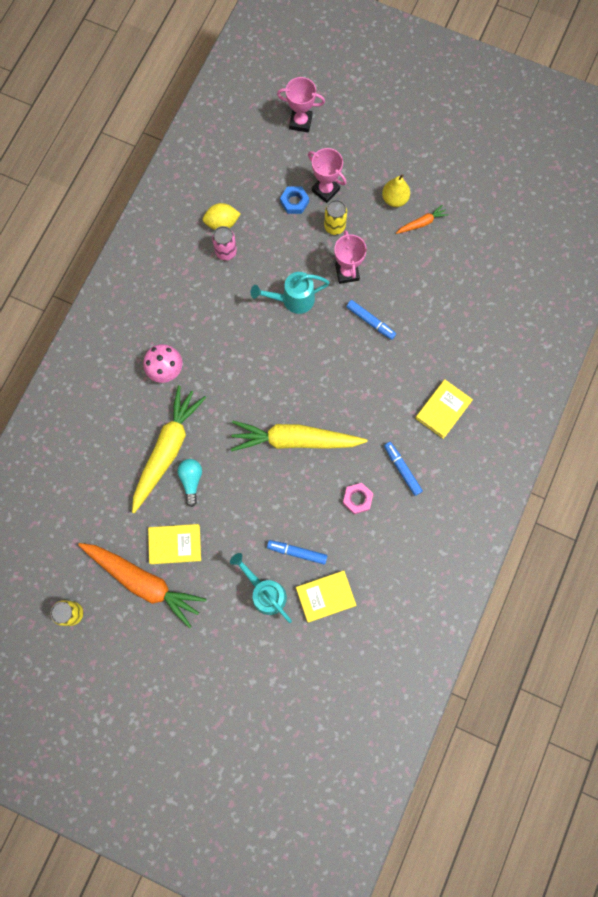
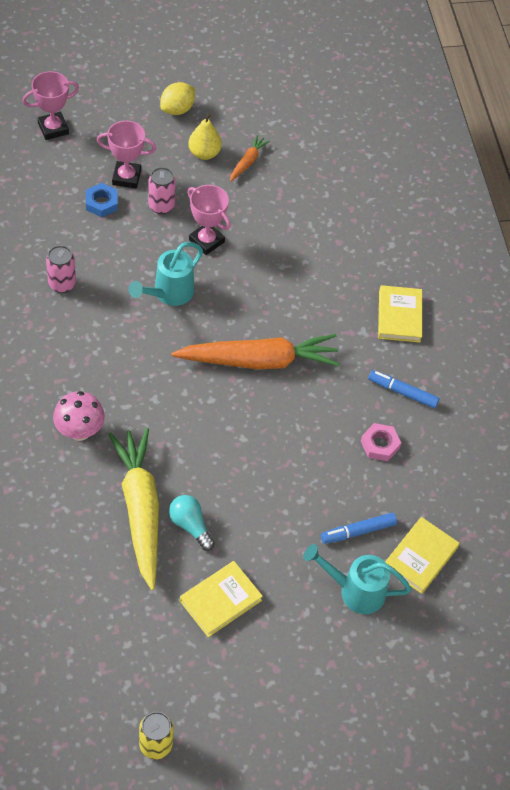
camera: 40 degrees left, 20 degrees down
(143, 582) = (214, 661): orange carrot -> orange carrot (259, 361)
(222, 223) = (37, 259): yellow lemon -> yellow lemon (177, 109)
(295, 440) = (272, 424): yellow carrot -> none
(334, 226) = (161, 206): yellow can -> pink can
(370, 321) = (265, 273): blue marker -> none

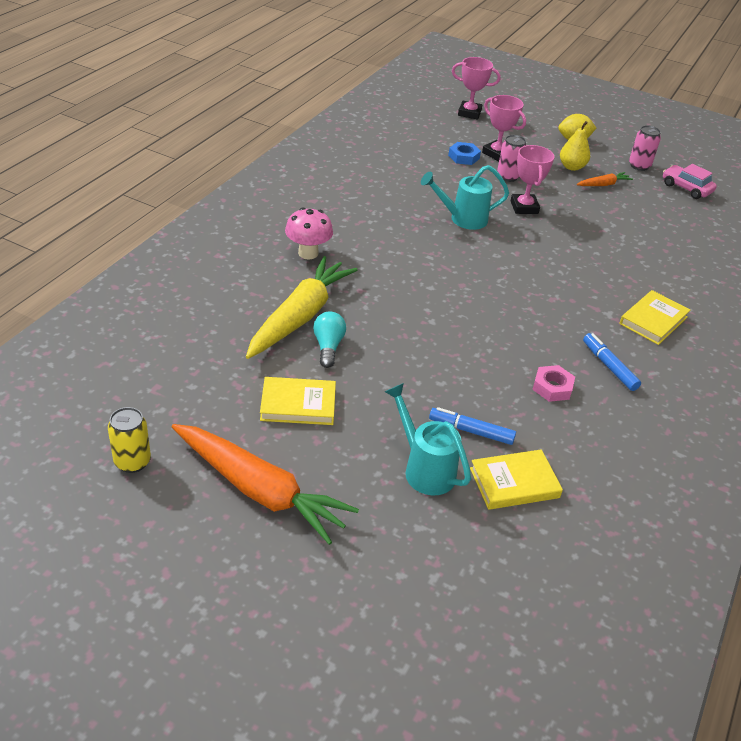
camera: 40 degrees right, 15 degrees down
(62, 284) = (387, 180): pink can -> pink can (639, 166)
(259, 361) = (496, 286): orange carrot -> orange carrot (259, 490)
(316, 120) = (686, 188): none -> pink car

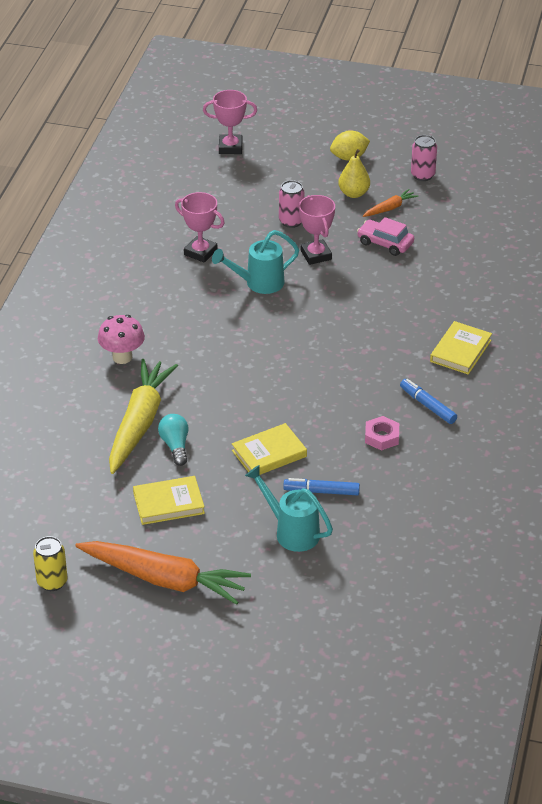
camera: 10 degrees left, 0 degrees up
(463, 157) = (240, 207): blue nut -> none
(497, 153) = (273, 195): pink trophy -> pink trophy (200, 252)
(514, 483) = (367, 526): yellow book -> yellow book (269, 454)
(686, 188) = (474, 192): pink car -> pink car (385, 243)

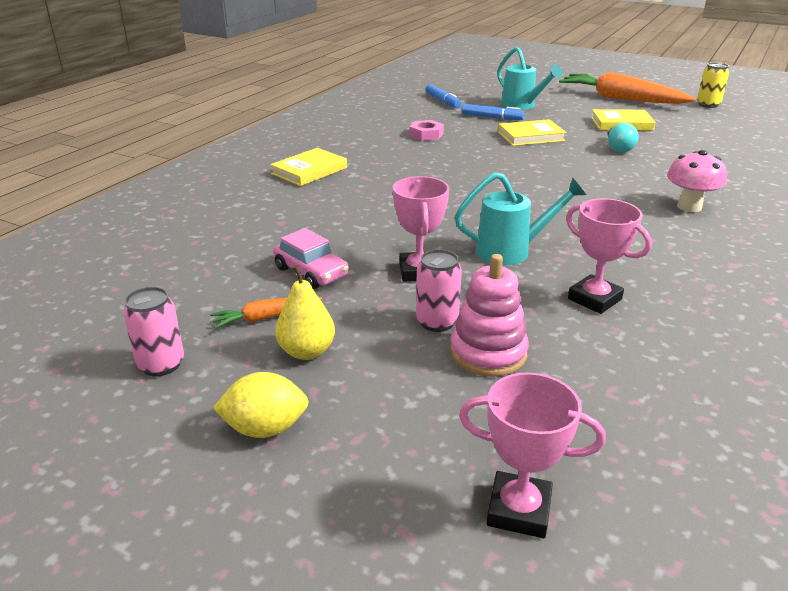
camera: 165 degrees left, 10 degrees down
(139, 423) = (657, 162): yellow carrot -> none
(257, 208) = (488, 353): none -> pink stacking toy
(427, 405) = (372, 145): blue marker -> blue marker (442, 101)

